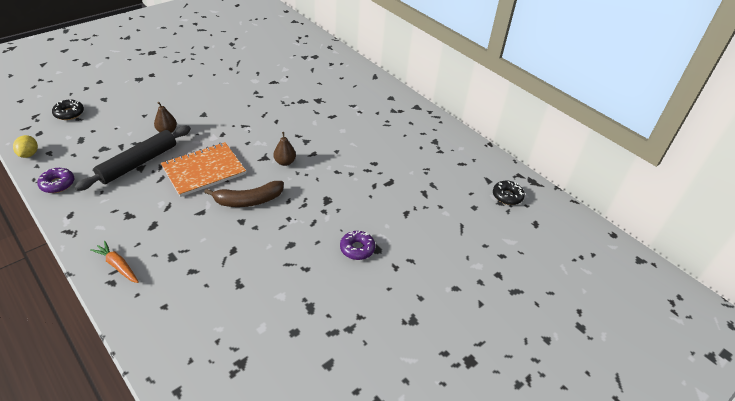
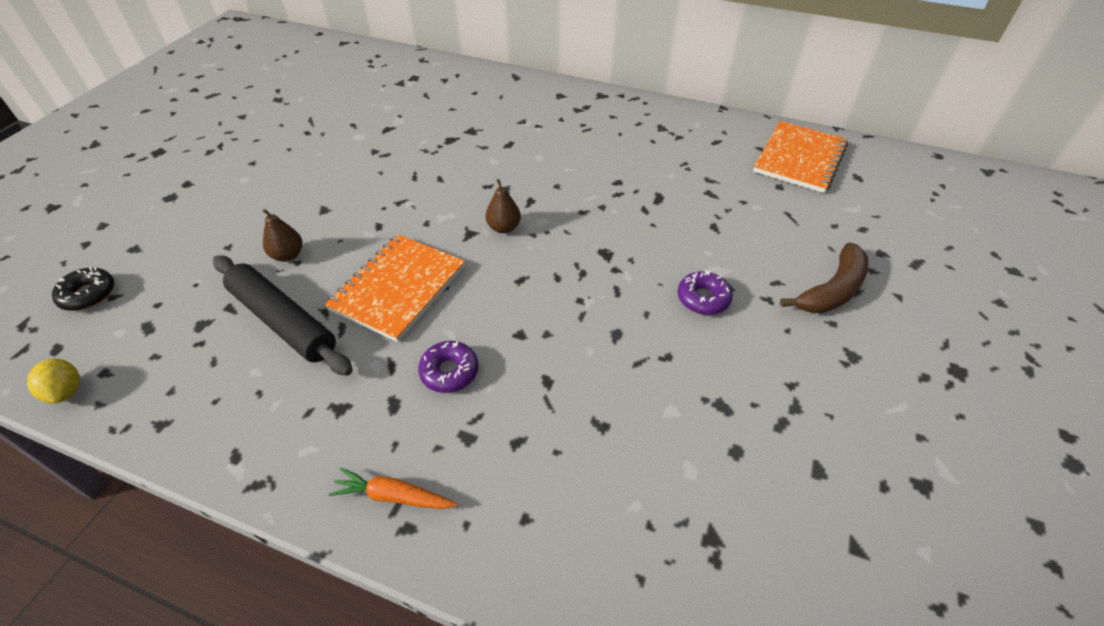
camera: 25 degrees left, 5 degrees up
(57, 184) = (167, 416): purple donut -> purple donut (449, 372)
(138, 163) = (283, 321): black rolling pin -> black rolling pin turned 60 degrees counterclockwise
(248, 200) = (503, 301): brown banana -> brown banana (831, 290)
(507, 196) = (800, 159): black donut -> orange notebook

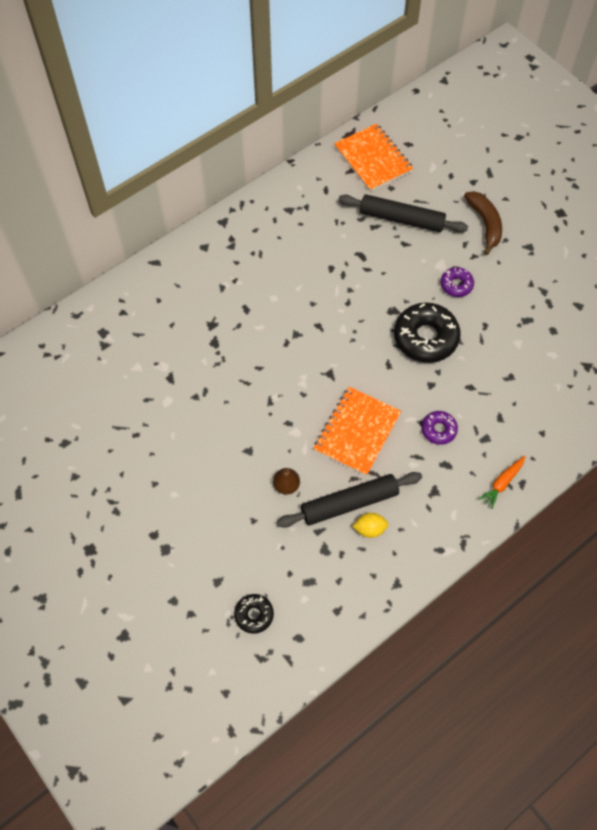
camera: 60 degrees left, 15 degrees up
(66, 391) = (342, 633): yellow lemon -> yellow lemon (370, 529)
(398, 288) = (357, 432): orange notebook -> orange notebook turned 60 degrees clockwise
(504, 228) = (336, 352): brown pear -> none
(591, 299) = (425, 337): none -> black donut
(746, 210) = (401, 219): none -> black rolling pin

